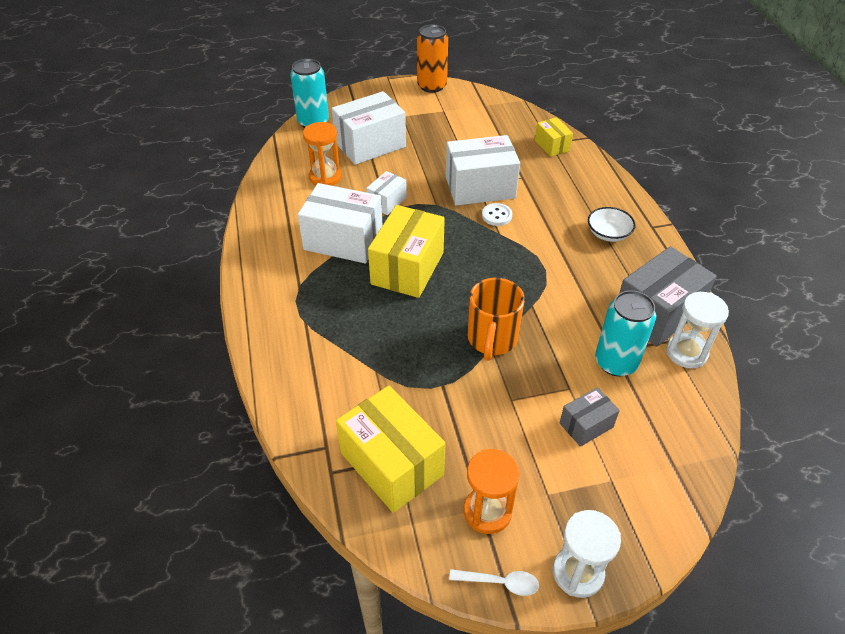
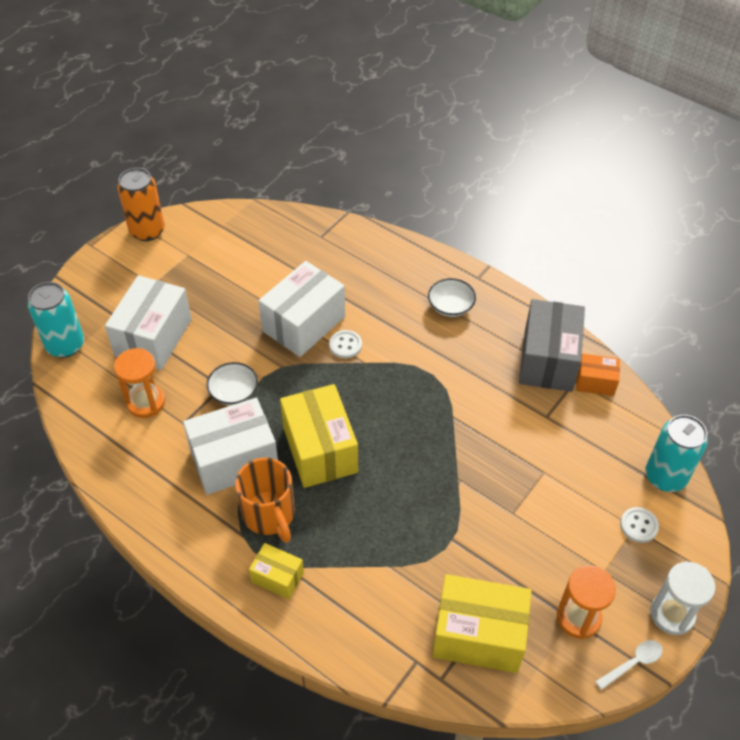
camera: 40 degrees left, 5 degrees up
(387, 202) = (234, 392): white box -> white bowl
(492, 339) = (451, 470): orange mug -> orange mug (269, 515)
(552, 146) = (325, 239): yellow box -> yellow box (277, 577)
(586, 425) = (581, 495): grey box -> none
(616, 362) = (556, 425): turquoise can -> turquoise can (665, 476)
(617, 482) = (638, 525): none -> white button
(686, 353) = (595, 382): white hourglass -> orange box

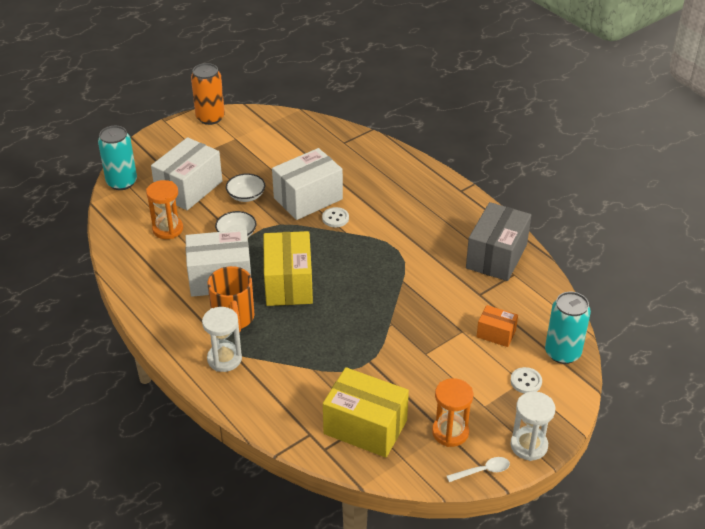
camera: 15 degrees right, 10 degrees down
(277, 577) = (224, 359): yellow box -> white hourglass
(450, 306) = (430, 206): white bowl -> white bowl (246, 196)
(595, 382) = (530, 278): orange box -> orange box (496, 334)

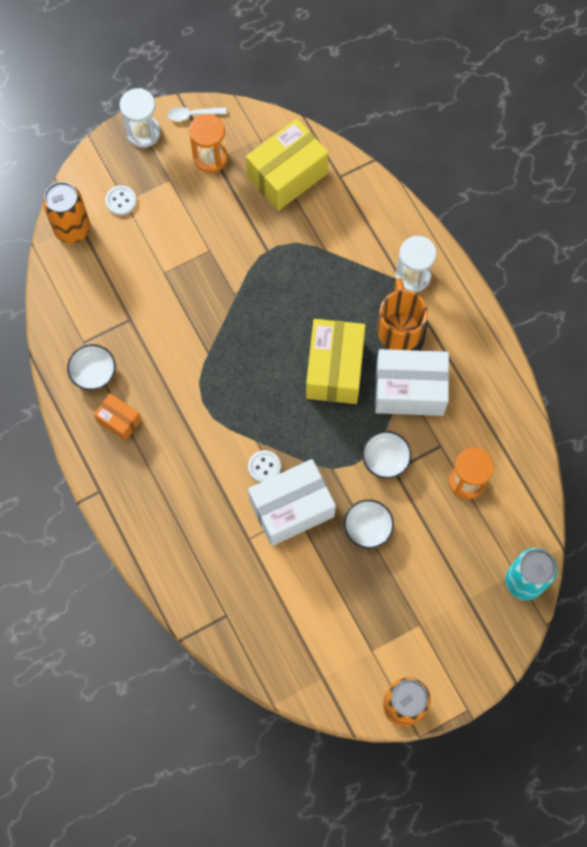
camera: 170 degrees left, 30 degrees up
(189, 188) = (438, 554): white box -> none
(365, 427) = (287, 175): yellow box -> yellow box turned 75 degrees counterclockwise
(496, 256) = (93, 372): grey box -> white bowl
(496, 334) = (130, 263): orange box -> orange box (119, 420)
(562, 353) = (72, 228): turquoise can -> orange can

